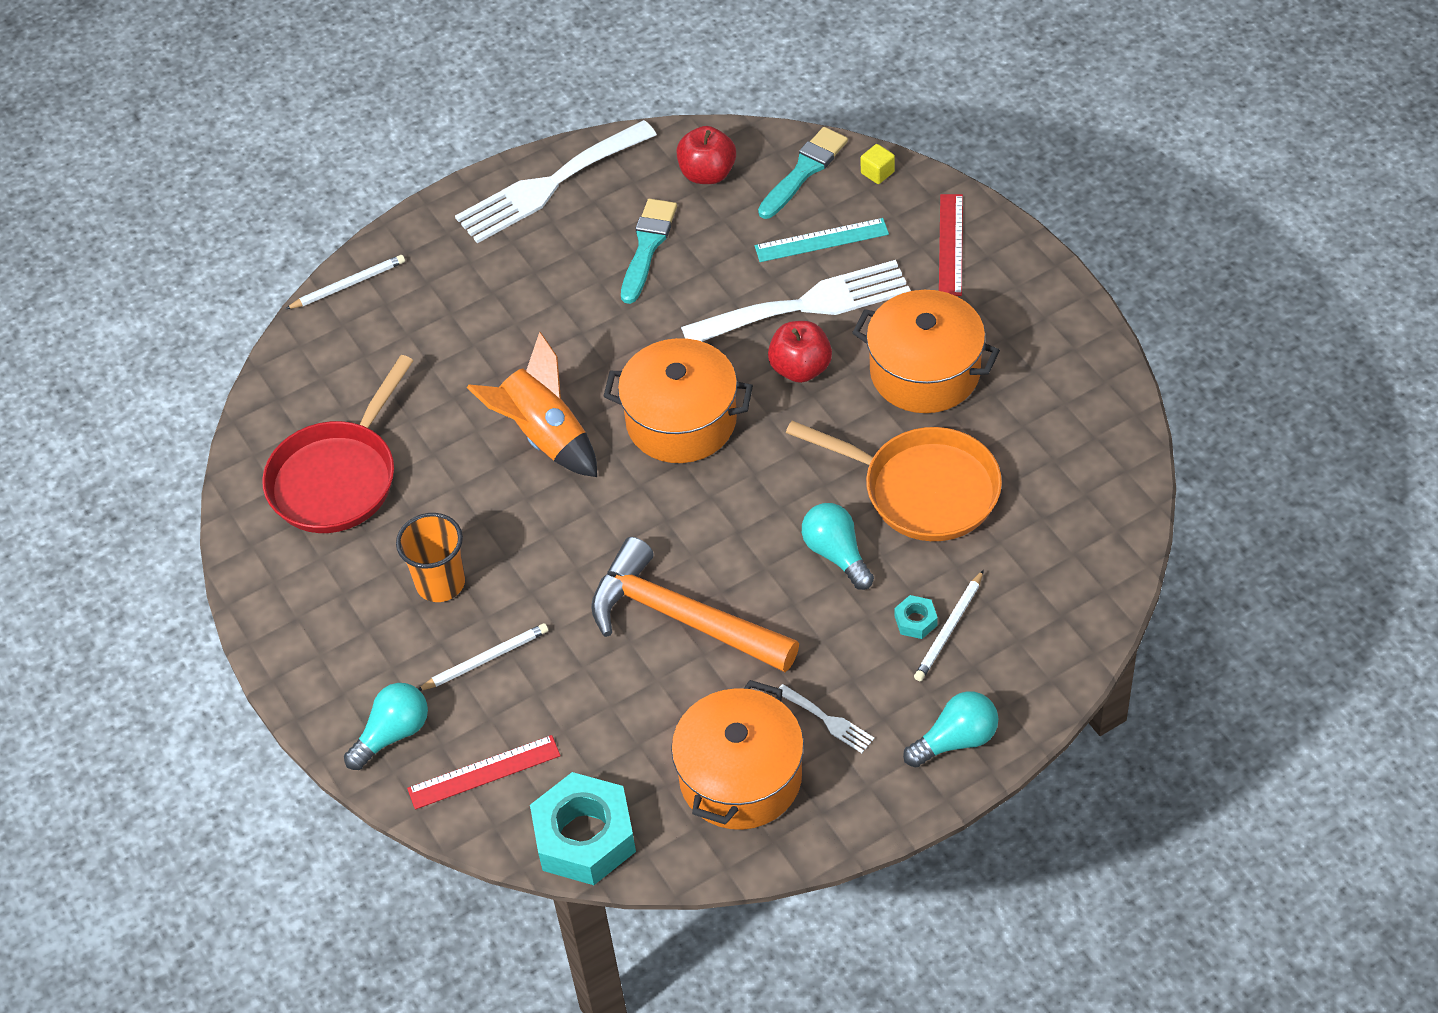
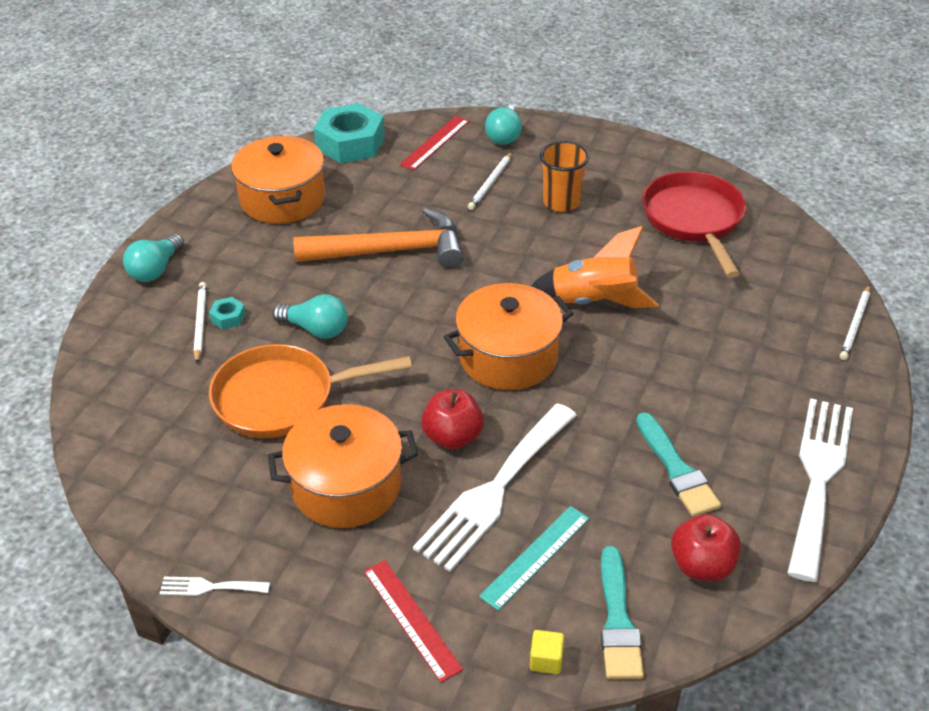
camera: 140 degrees right, 10 degrees down
(828, 720) = (249, 244): white fork -> white fork (209, 587)

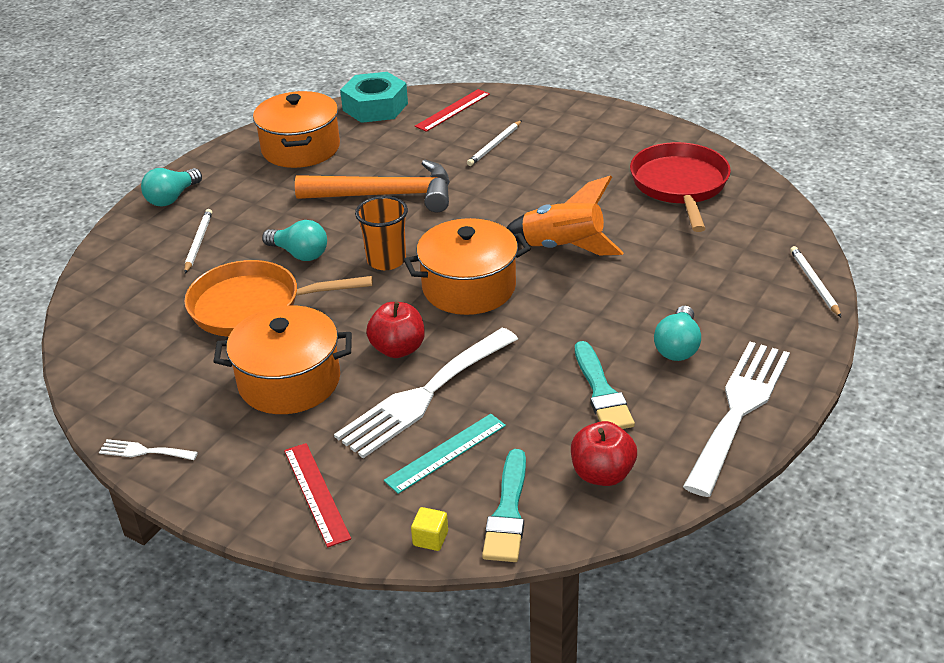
camera: 10 degrees right, 5 degrees down
(228, 317) = (224, 239): turquoise nut -> none
(504, 135) = (518, 107): turquoise light bulb -> turquoise light bulb (677, 347)
(561, 202) = (556, 164): orange cup -> orange cup (386, 260)
(855, 325) = (814, 283): white pencil -> white pencil turned 135 degrees clockwise

